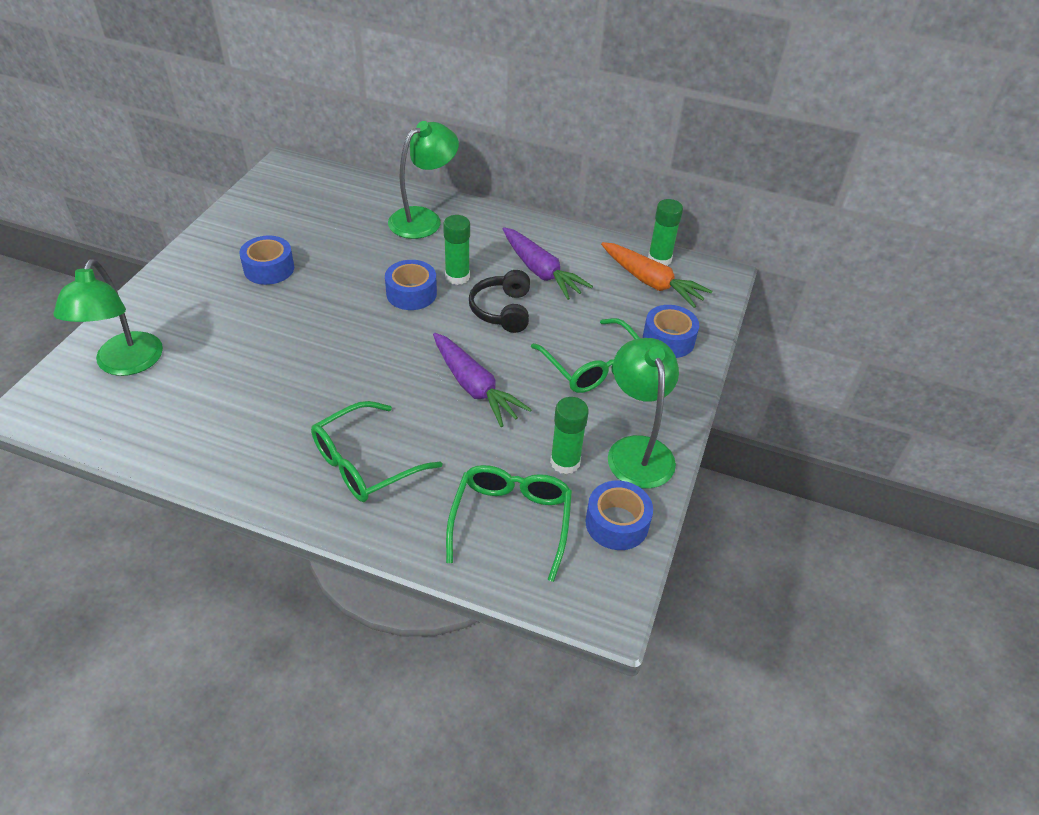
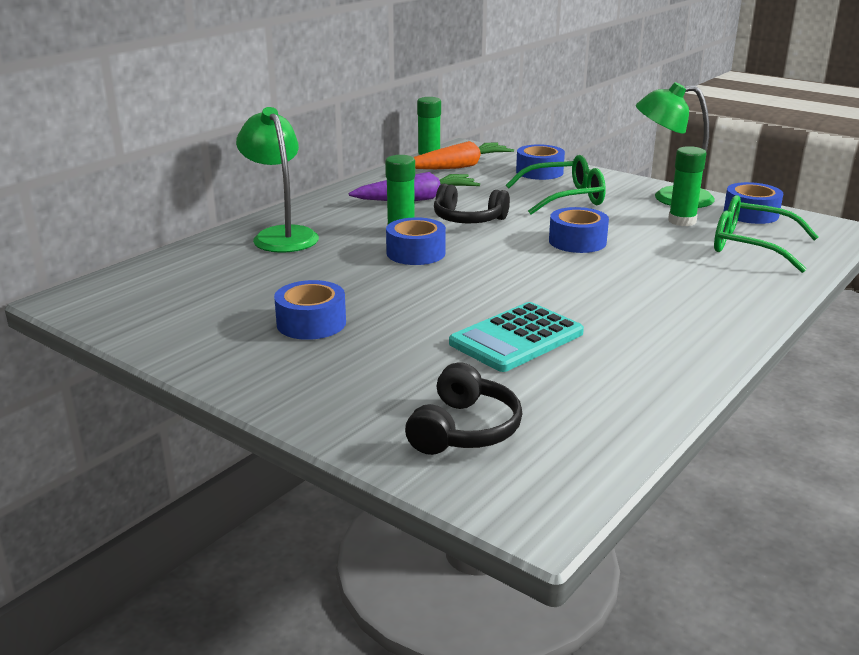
camera: 70 degrees left, 20 degrees down
(125, 364) = (464, 430): green lamp -> black headphones
(261, 371) = (516, 338): none -> turquoise calculator
(365, 463) = (676, 295): green glasses -> none
(474, 387) = (577, 241): purple carrot -> blue tape

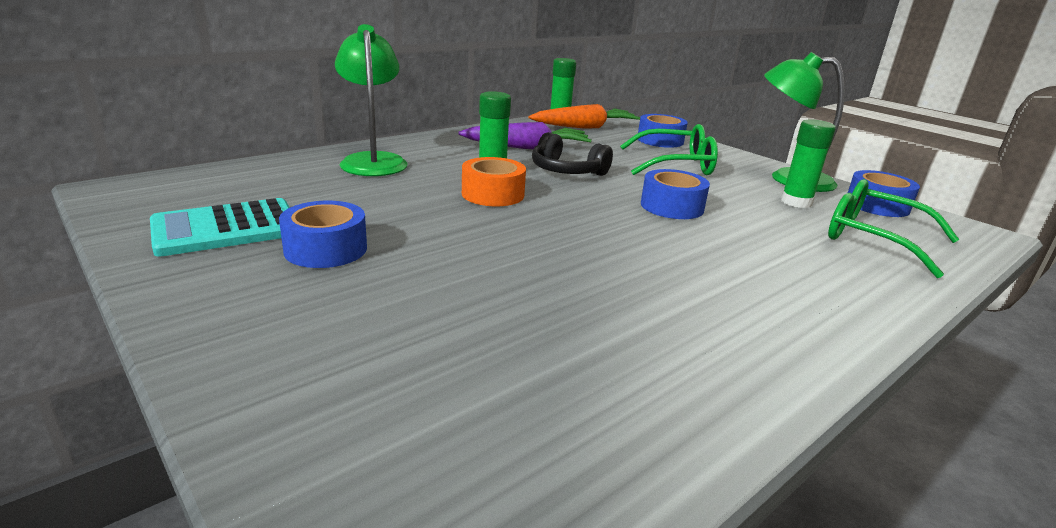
camera: 10 degrees right, 0 degrees up
(416, 253) = (493, 194): blue tape -> orange tape
(464, 430) = (399, 431): black headphones -> none
(516, 338) = (548, 305): turquoise calculator -> turquoise calculator (226, 228)

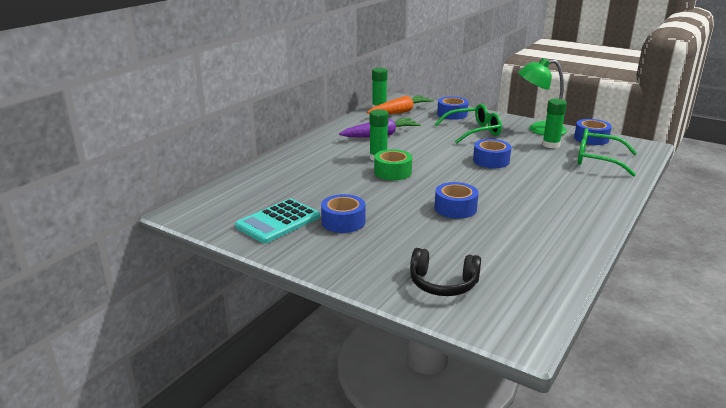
camera: 15 degrees left, 0 degrees up
(373, 161) = (302, 163): green lamp -> none
(493, 194) = (392, 172): orange tape -> green tape
(542, 266) = (455, 208): none -> blue tape
(567, 171) = (418, 148): black headphones -> black headphones (443, 284)

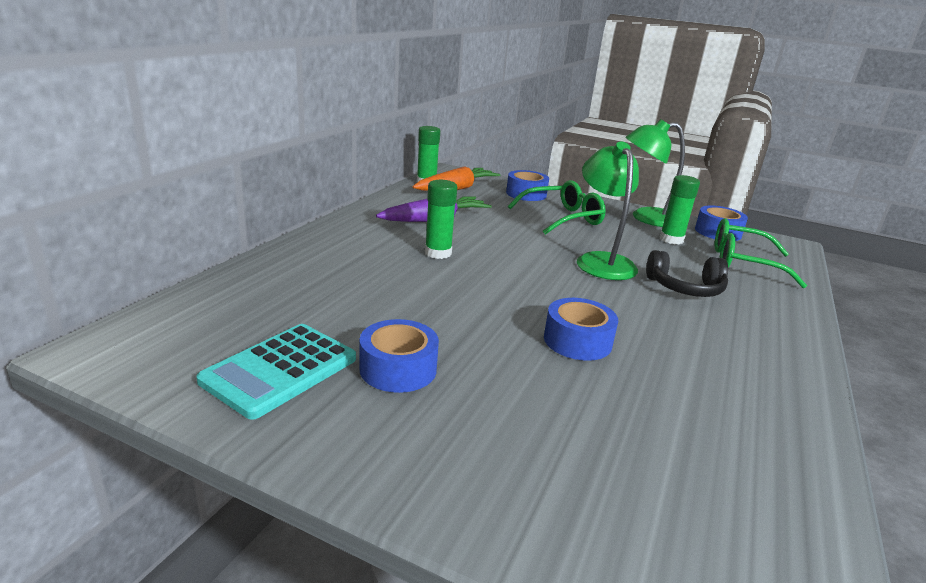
camera: 10 degrees left, 0 degrees up
(392, 172) = (464, 277): green tape -> none
(443, 284) = (608, 510): black headphones -> black headphones (685, 288)
(491, 161) = (601, 261): blue tape -> green lamp

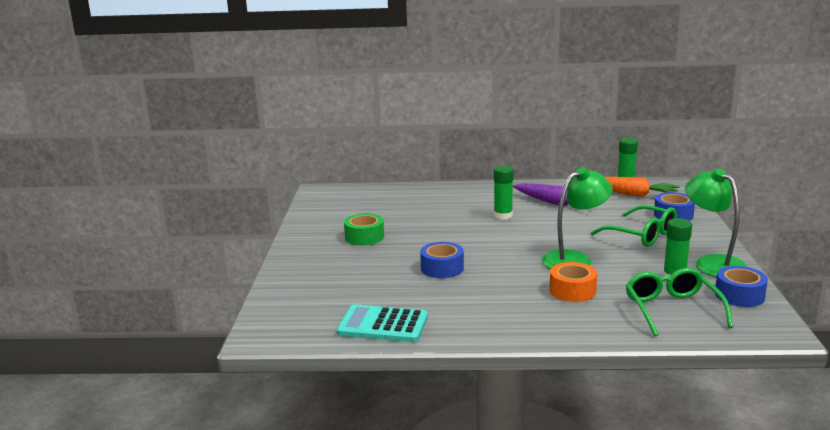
camera: 70 degrees right, 5 degrees down
(280, 370) = (339, 219): turquoise calculator -> turquoise calculator (383, 325)
(398, 369) = (364, 237): blue tape -> green tape
(685, 288) = (572, 291): black headphones -> orange tape

